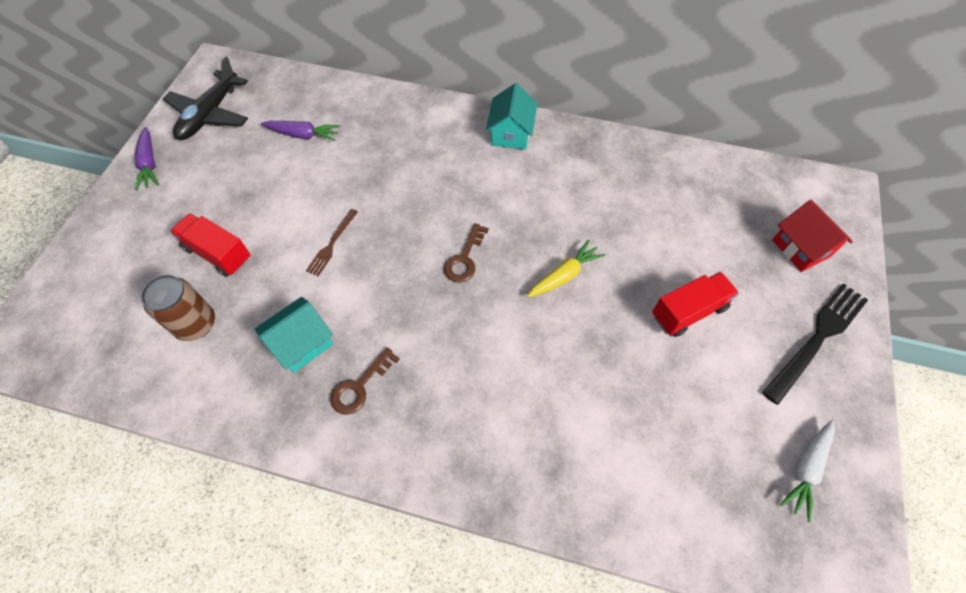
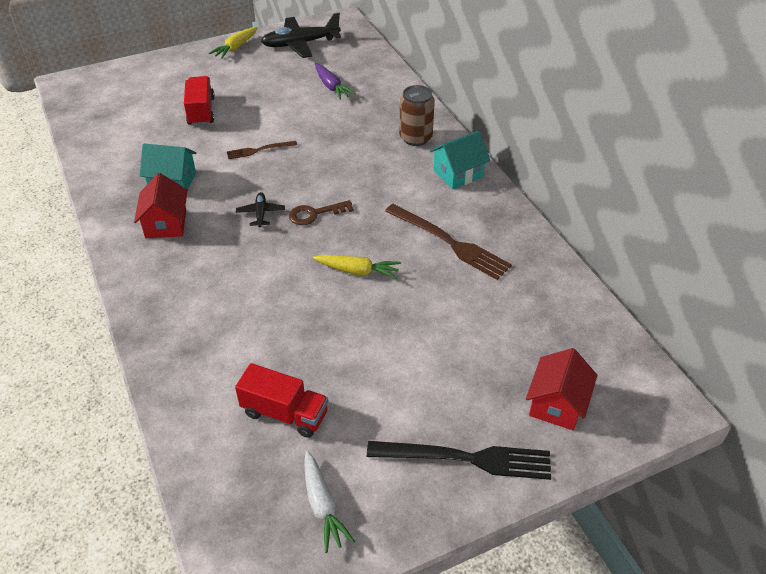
camera: 50 degrees right, 15 degrees down
(149, 164) = (235, 48): purple carrot -> yellow carrot
(196, 324) = (144, 134): brown can -> brown can (415, 138)
(360, 386) = (166, 224): brown key -> red house
(423, 298) = (261, 213): none -> black plane
(585, 194) = (449, 242): none -> brown fork
(688, 312) = (402, 359): red truck -> red truck (285, 413)
(806, 469) = (323, 506): white carrot -> white carrot turned 105 degrees counterclockwise

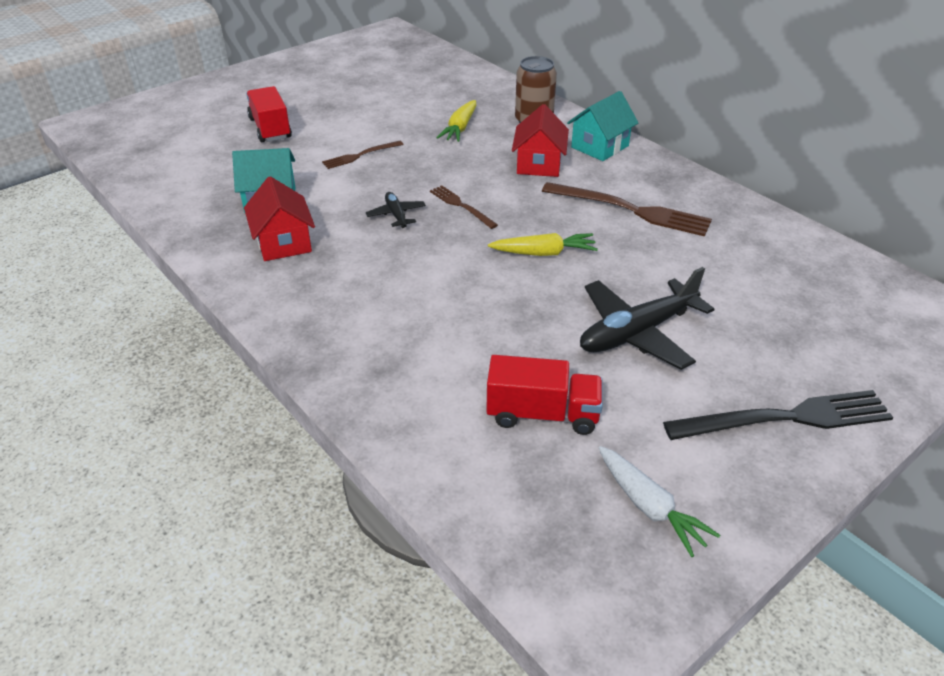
camera: 15 degrees left, 5 degrees down
(235, 48) = (280, 66): yellow carrot -> yellow carrot (460, 128)
(300, 44) = (354, 55): black plane -> black plane (637, 333)
(315, 214) = (461, 206): brown key -> brown fork
(331, 87) = (412, 88): purple carrot -> none
(557, 404) = (847, 343): red house -> red house (539, 164)

